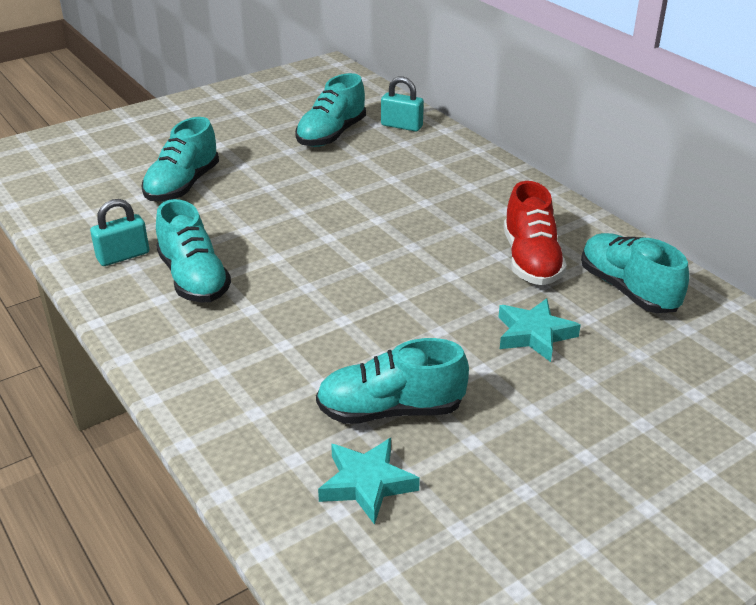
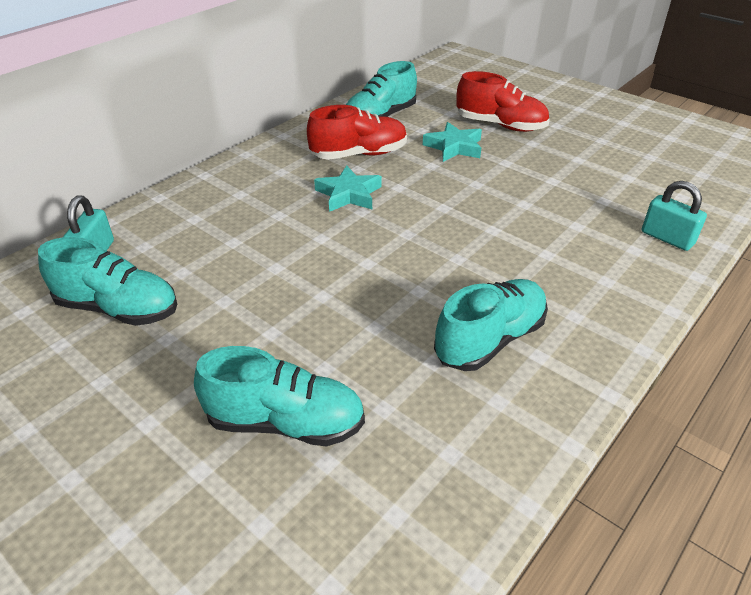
camera: 105 degrees left, 5 degrees up
(123, 256) = (480, 421): turquoise padlock -> turquoise padlock (667, 238)
(366, 483) = (650, 190): turquoise star -> turquoise star (349, 194)
(390, 410) = (578, 191): turquoise shoe -> none
(592, 393) = (500, 125): none -> red shoe

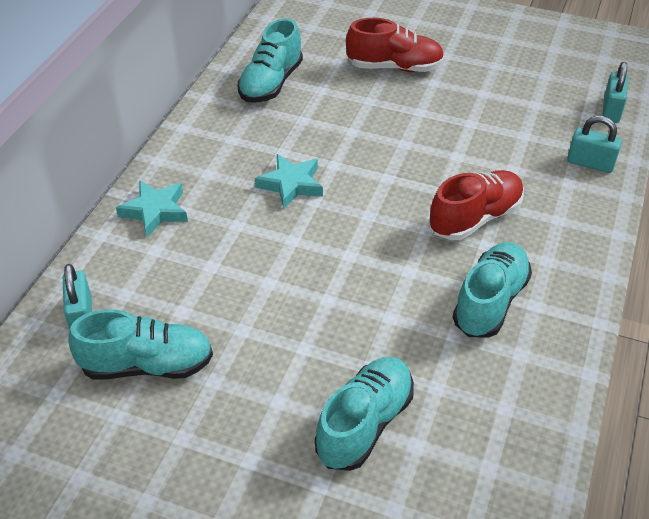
camera: 20 degrees left, 5 degrees up
(285, 422) = (364, 424): turquoise shoe -> turquoise shoe turned 45 degrees counterclockwise
(359, 154) = (275, 135): red shoe -> red shoe (475, 218)
(454, 147) = (363, 104): turquoise star -> turquoise star (155, 211)
(711, 197) = (611, 110): none -> turquoise padlock

